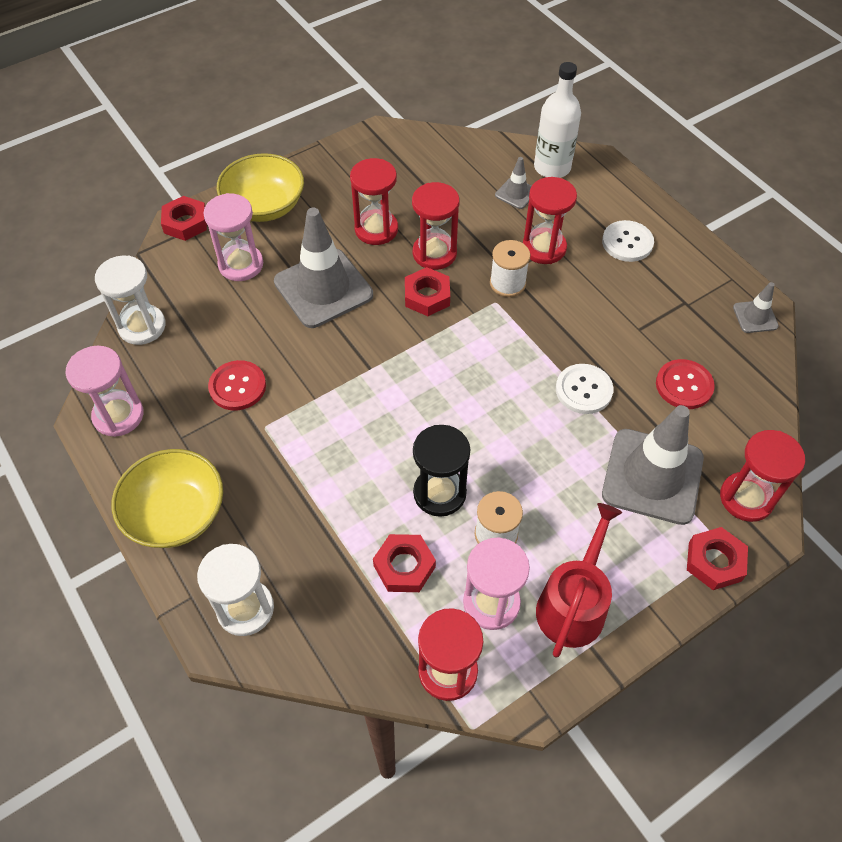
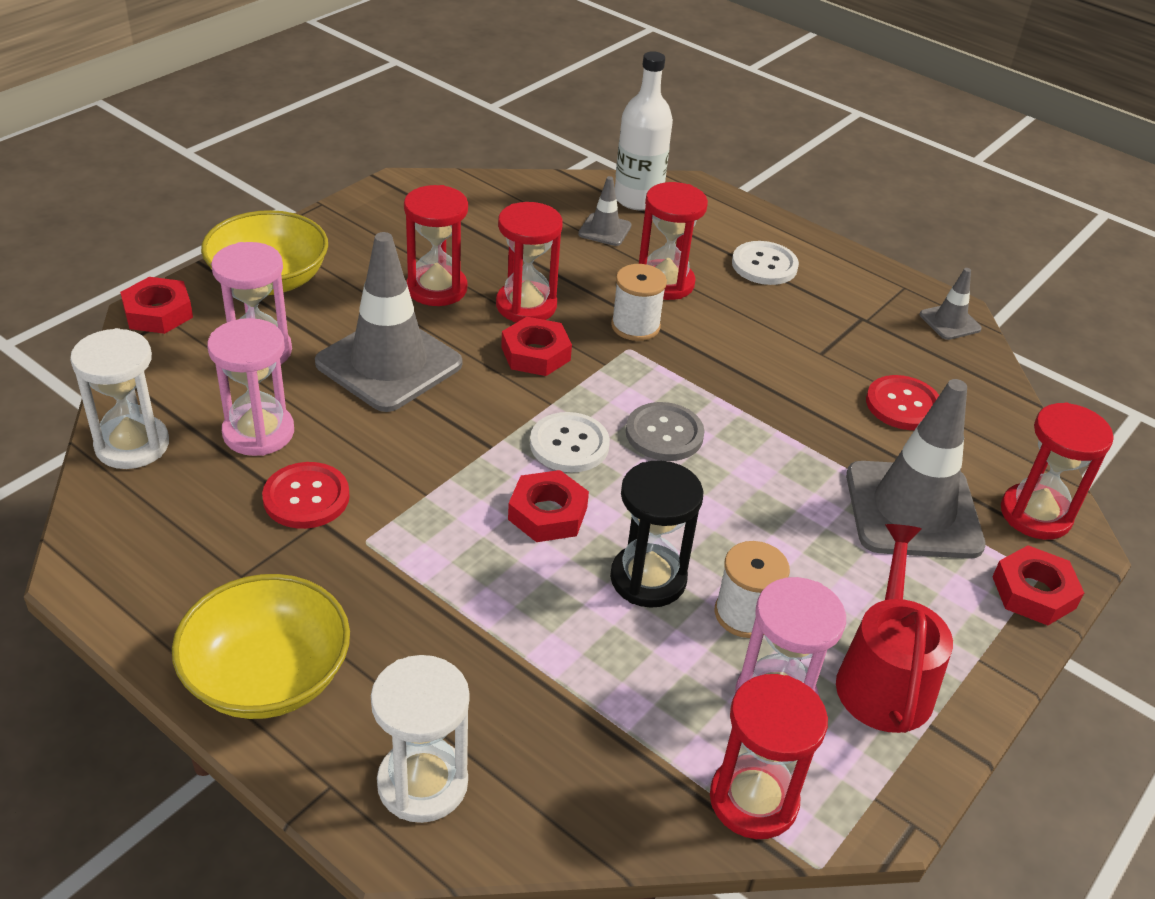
camera: 20 degrees left, 15 degrees down
(118, 415) = (131, 563): pink hourglass -> pink hourglass (258, 432)
(404, 566) = (636, 678): red nut -> red nut (547, 513)
(494, 379) = (664, 434): none -> grey button
(583, 390) = (784, 428): white button -> white button (569, 444)

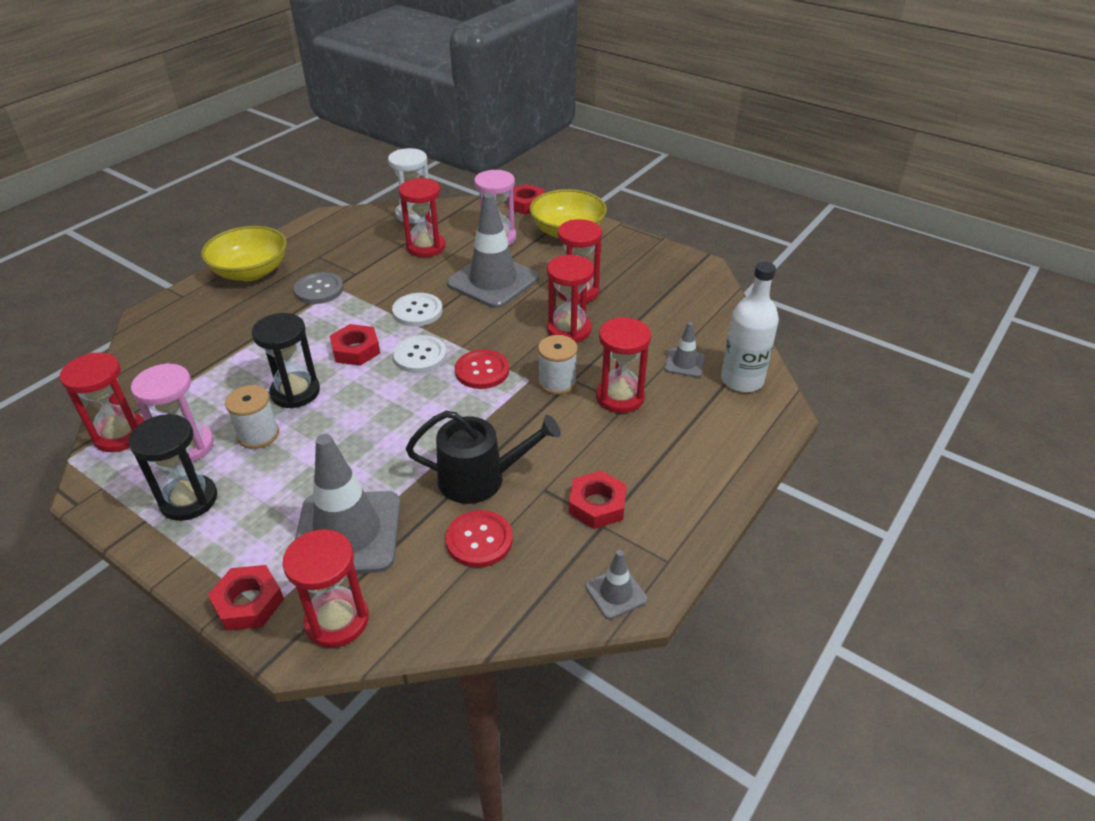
camera: 90 degrees right, 0 degrees up
(258, 432) = (426, 247): pink hourglass -> red hourglass
(306, 497) = (373, 267): red button -> red button (482, 371)
(422, 783) = (174, 321): white hourglass -> none
(536, 353) = (514, 337): red nut -> red nut (597, 505)
(664, 434) = (433, 398): grey button -> grey button (319, 290)
(764, 265) = (668, 458): white button -> white button (417, 311)
(810, 399) = (480, 478): none -> black watering can
(884, 678) = (189, 500): red watering can -> black hourglass

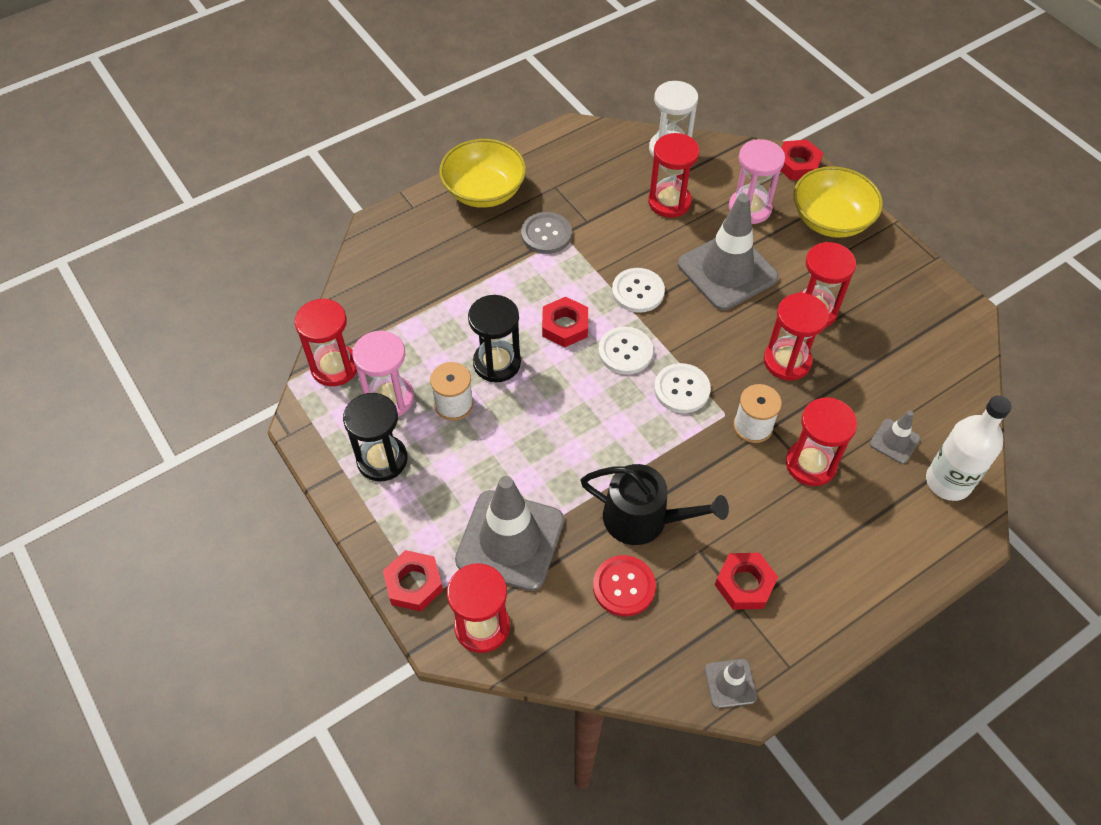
camera: 20 degrees right, 15 degrees up
(482, 371) = (681, 389): red button -> white button

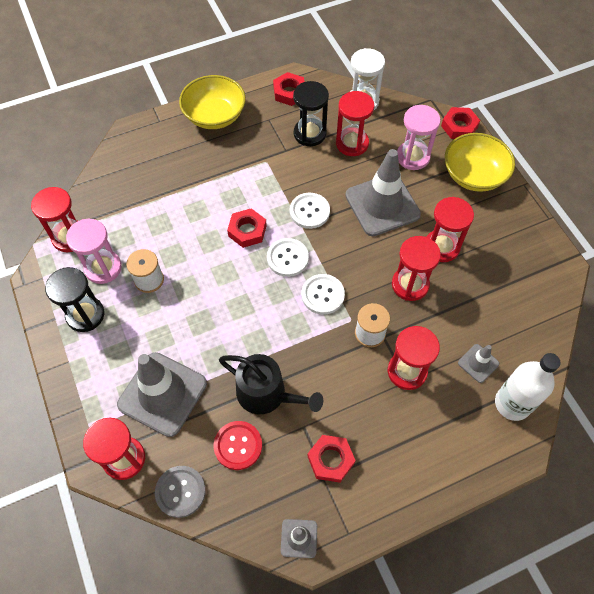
camera: 10 degrees right, 5 degrees up
(414, 583) = (83, 416): red nut -> red nut (289, 92)
(497, 363) = (189, 252): black hourglass -> black hourglass (310, 134)
(546, 234) = (252, 156): grey button -> grey button (180, 491)

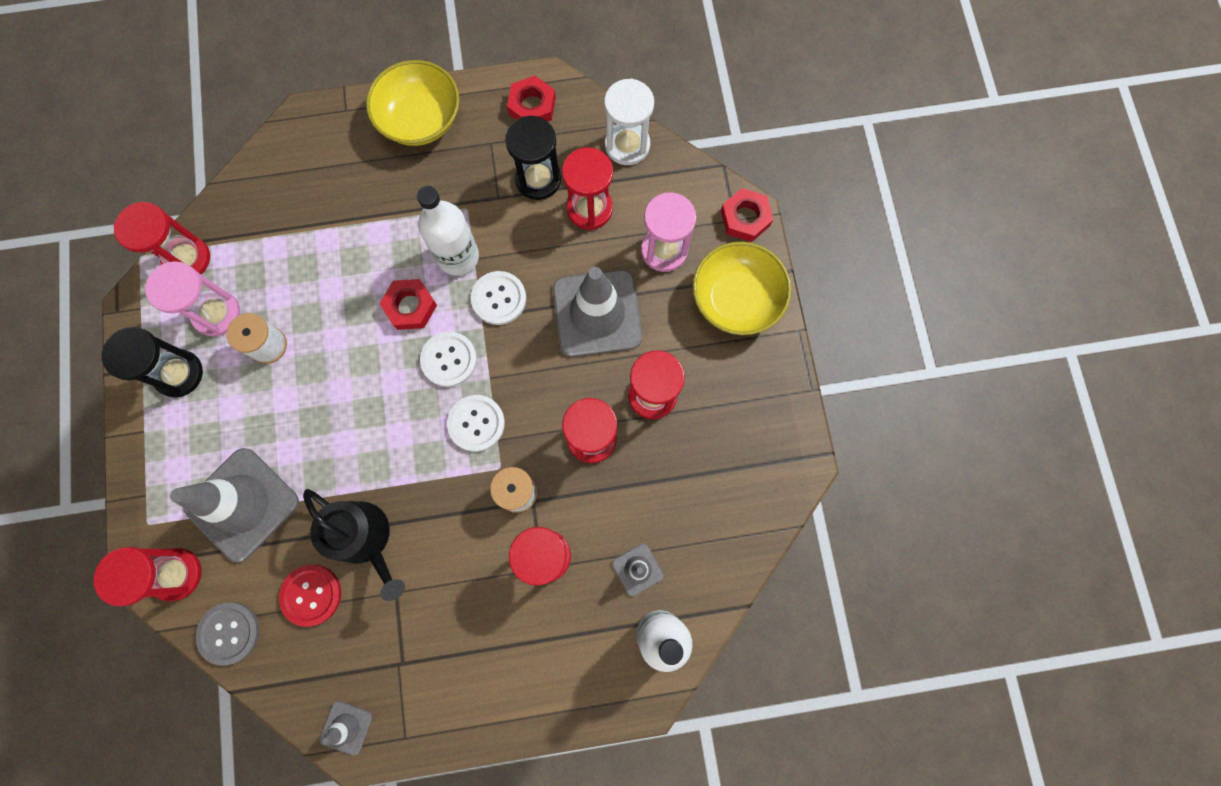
camera: 15 degrees right, 15 degrees up
(271, 192) = (458, 256): none -> white bottle
(330, 460) = (414, 643): red nut -> none

